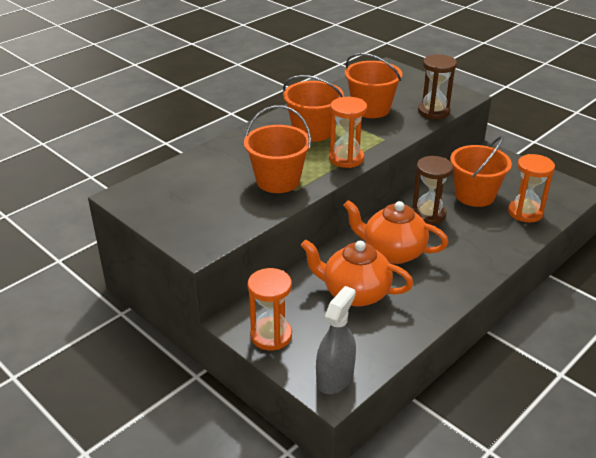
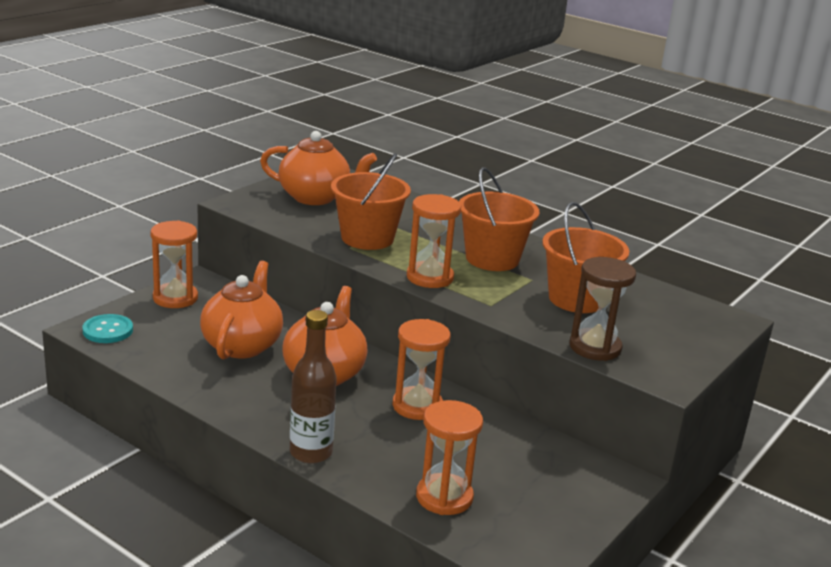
camera: 80 degrees right, 10 degrees down
(190, 203) = (315, 197): none -> orange teapot
(335, 377) = (108, 330): grey spray bottle -> turquoise button
(428, 214) = (417, 406): brown hourglass -> orange hourglass
(474, 195) = (480, 451): orange bucket -> none
(495, 262) = (311, 452): none -> brown bottle

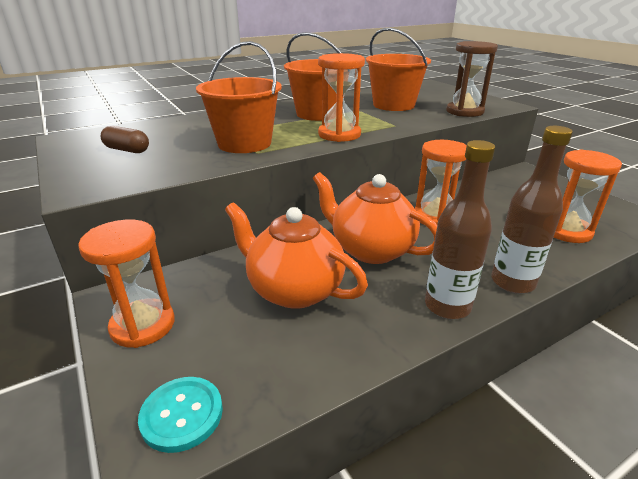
camera: 65 degrees left, 5 degrees up
(255, 417) = (447, 306): none -> brown bottle
(315, 197) = (127, 150): orange teapot -> brown capsule

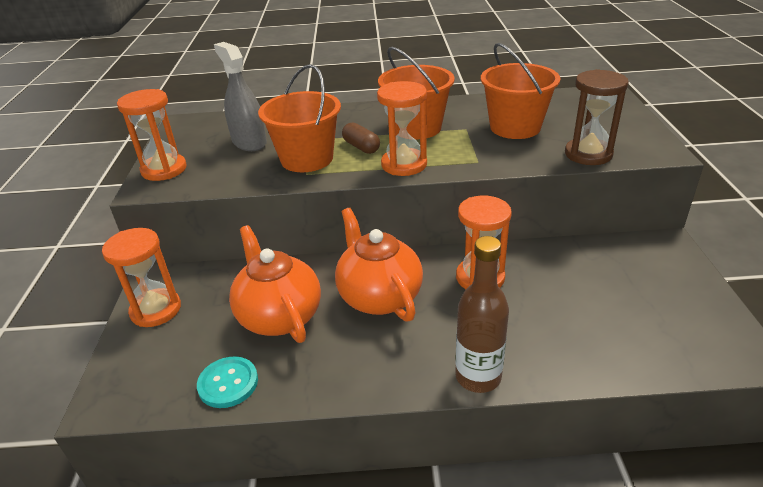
camera: 30 degrees right, 5 degrees up
(127, 150) = (211, 147): brown capsule -> brown capsule (361, 147)
(167, 141) = (249, 142): none -> grey spray bottle
(182, 415) = (132, 387): turquoise button -> turquoise button (228, 383)
(447, 306) = (389, 377): brown bottle -> none
(567, 231) = (613, 340): orange hourglass -> orange hourglass (164, 169)

